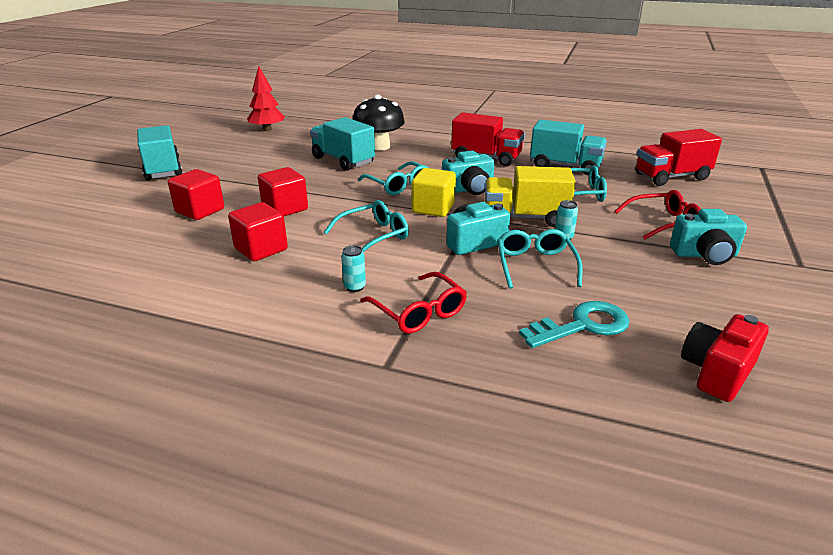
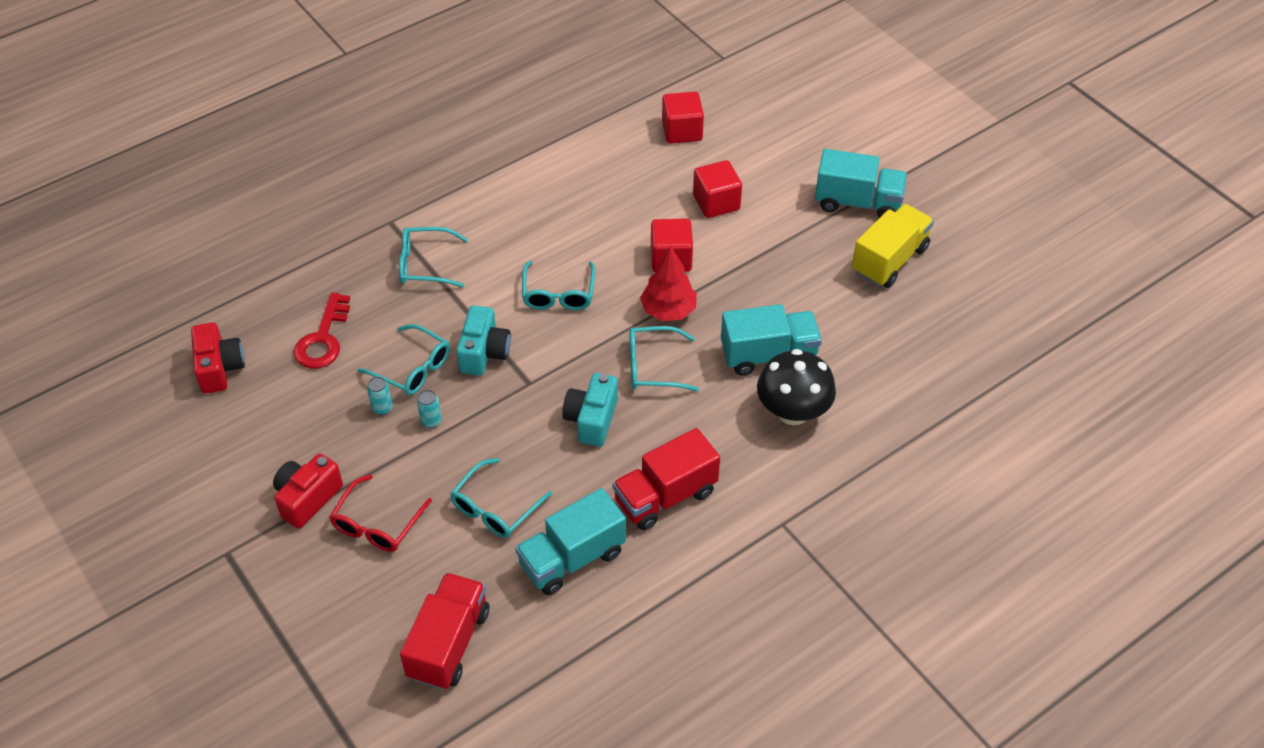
camera: 125 degrees right, 20 degrees up
(261, 249) = (600, 217): red cube -> red cube (682, 131)
(267, 130) = (950, 330): red tree -> red tree (668, 311)
(354, 287) = (490, 246): turquoise can -> turquoise can (382, 408)
(418, 312) = (426, 264): red glasses -> turquoise glasses
(433, 208) = (574, 363): yellow cube -> none
(525, 218) = (491, 421): yellow truck -> yellow truck (889, 260)
(582, 326) = (323, 338): turquoise key -> red key
(704, 255) = (307, 498): turquoise camera -> red camera

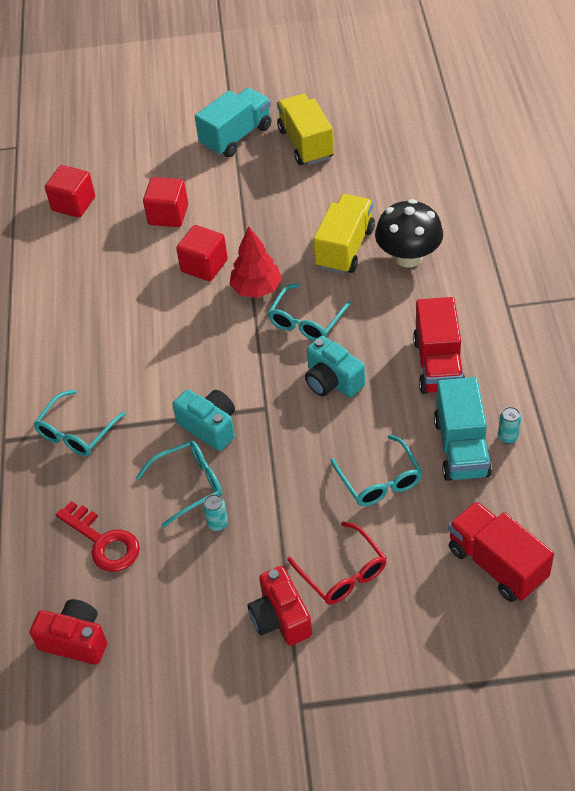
camera: 55 degrees left, 0 degrees up
(431, 421) = (257, 492): turquoise can -> turquoise can (508, 437)
(558, 293) = (184, 351): turquoise glasses -> none
(768, 355) = (345, 248): turquoise truck -> yellow truck

